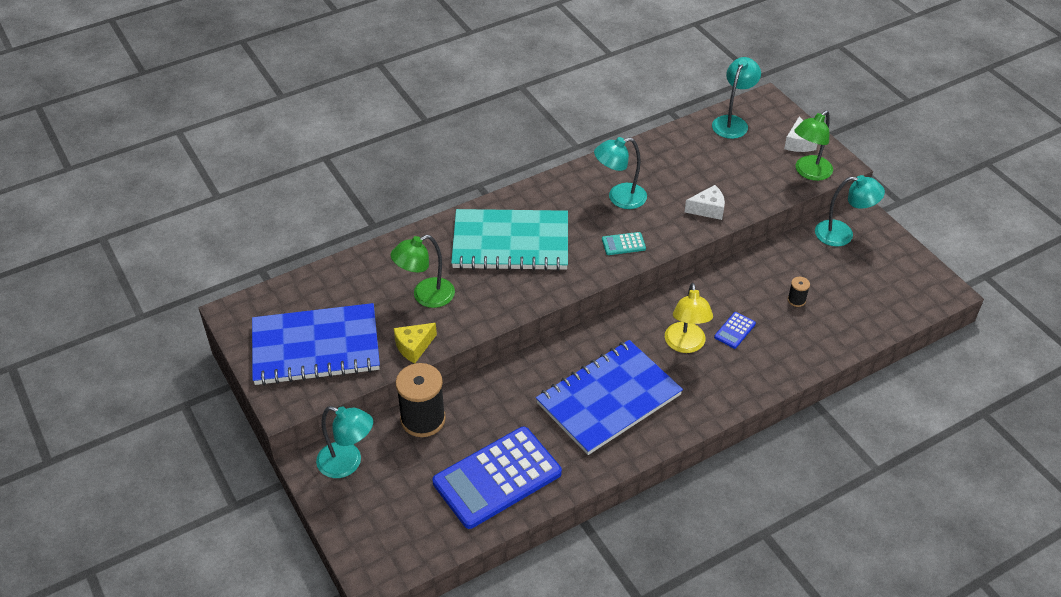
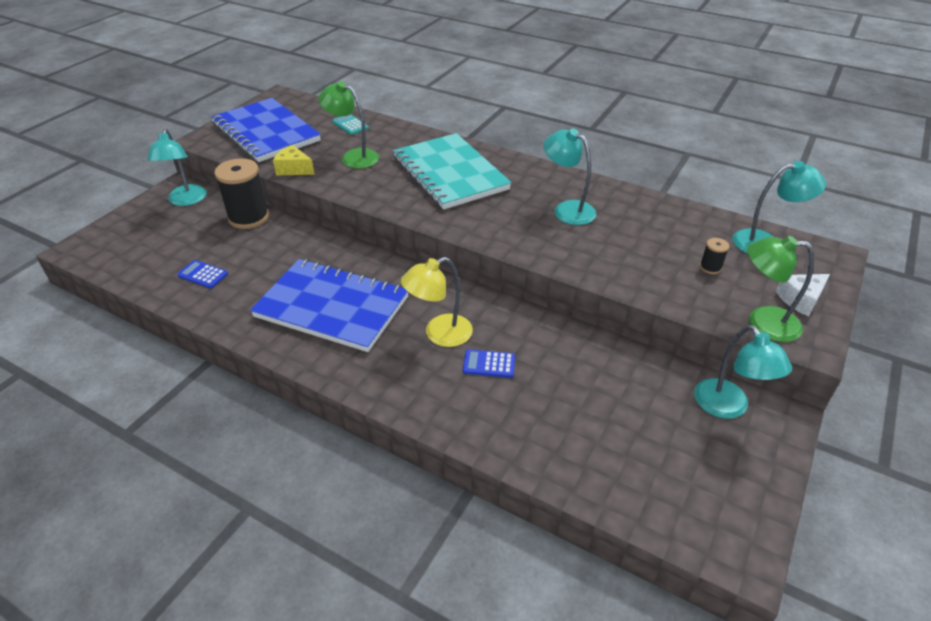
camera: 60 degrees right, 5 degrees down
(497, 478) = (202, 274): blue calculator -> blue calculator, size x0.40
(623, 244) = (508, 230): turquoise calculator -> turquoise calculator (350, 125)
(708, 209) = (614, 266): white cheese -> none
(796, 300) = (579, 400): black spool -> black spool (710, 267)

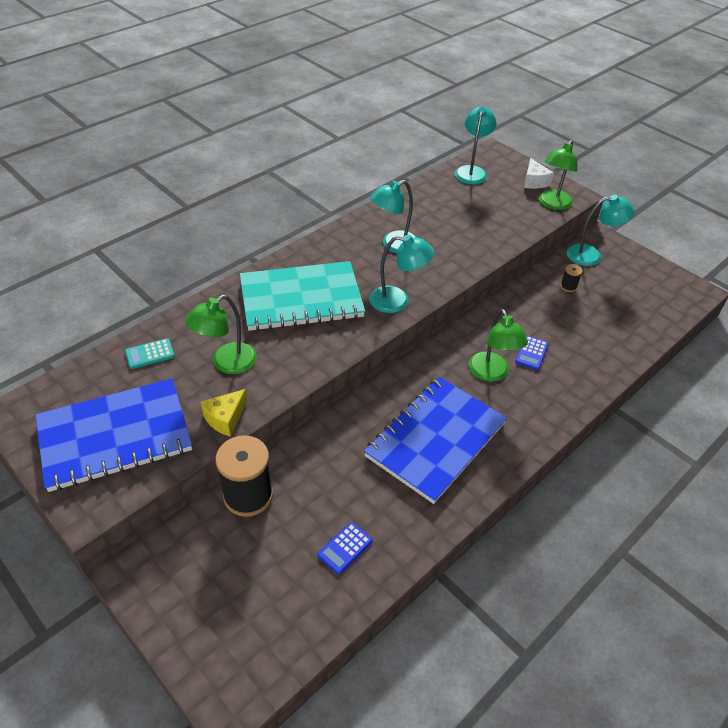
camera: 75 degrees left, 5 degrees up
(186, 200) = (173, 563): turquoise lamp -> turquoise lamp (397, 301)
(439, 334) = (491, 373): yellow lamp -> green lamp
(710, 267) = (491, 203): black spool -> black spool (568, 286)

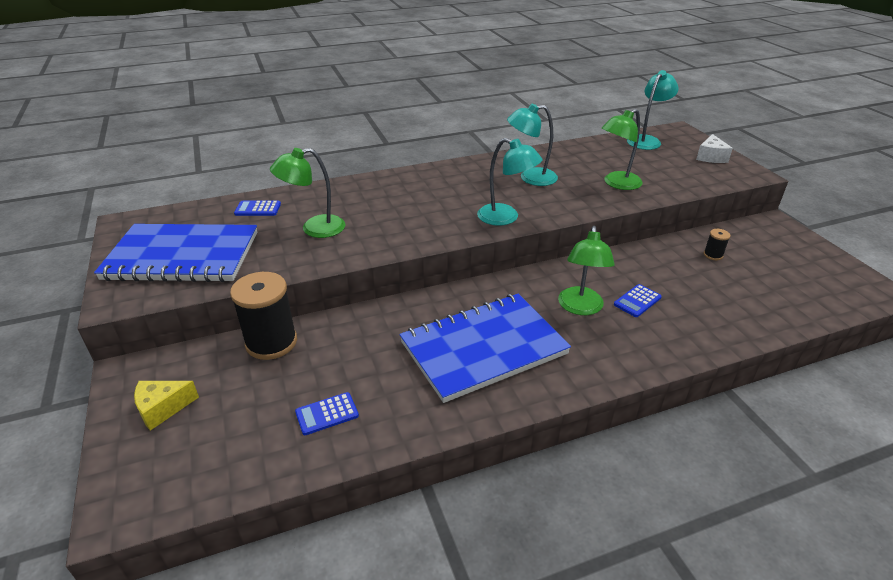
camera: 25 degrees right, 10 degrees down
(150, 354) = (258, 209): turquoise calculator -> blue calculator
(225, 418) = (280, 266): yellow cheese -> yellow cheese (162, 408)
(301, 299) = (415, 199): turquoise notebook -> none
(552, 204) = (721, 176): green lamp -> green lamp (617, 184)
(591, 255) = (755, 235): turquoise lamp -> none

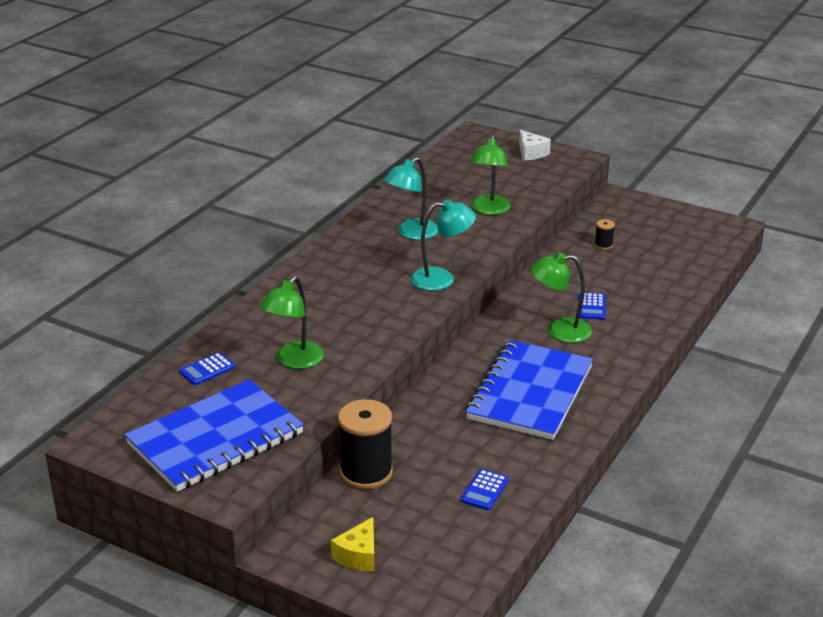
camera: 40 degrees left, 5 degrees down
(580, 308) = (559, 331): green lamp -> green lamp turned 120 degrees clockwise
(646, 140) = (460, 155): turquoise lamp -> none

